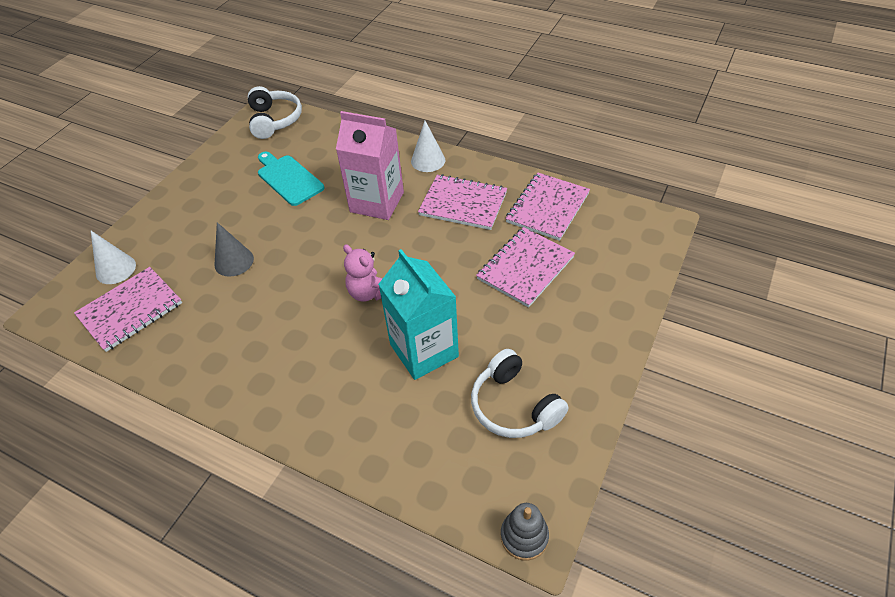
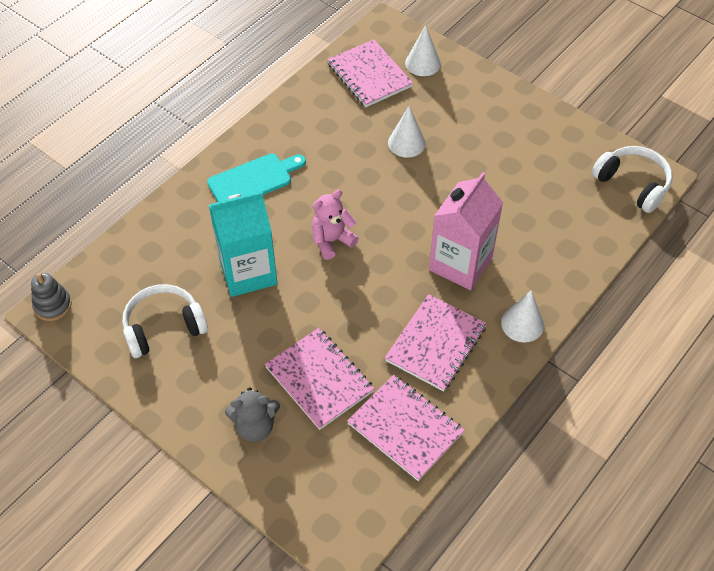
camera: 100 degrees right, 5 degrees up
(234, 261) = (406, 143): grey cone -> white cone
(274, 120) = (633, 184): white headphones -> white headphones turned 135 degrees counterclockwise
(288, 178) = (520, 190): turquoise cutting board -> turquoise cutting board (253, 180)
(590, 300) = (255, 426): none -> grey teddy bear

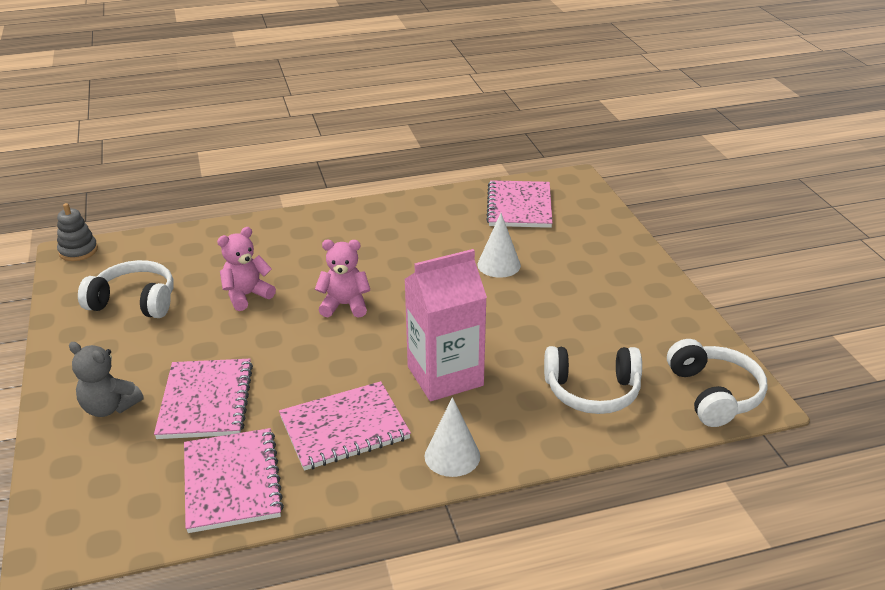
camera: 35 degrees right, 20 degrees down
(248, 272) = (247, 295): turquoise carton -> pink teddy bear
(253, 180) = (331, 237): turquoise cutting board -> none
(422, 63) = (581, 216): white cone -> none
(562, 223) = (592, 391): none -> white headphones

